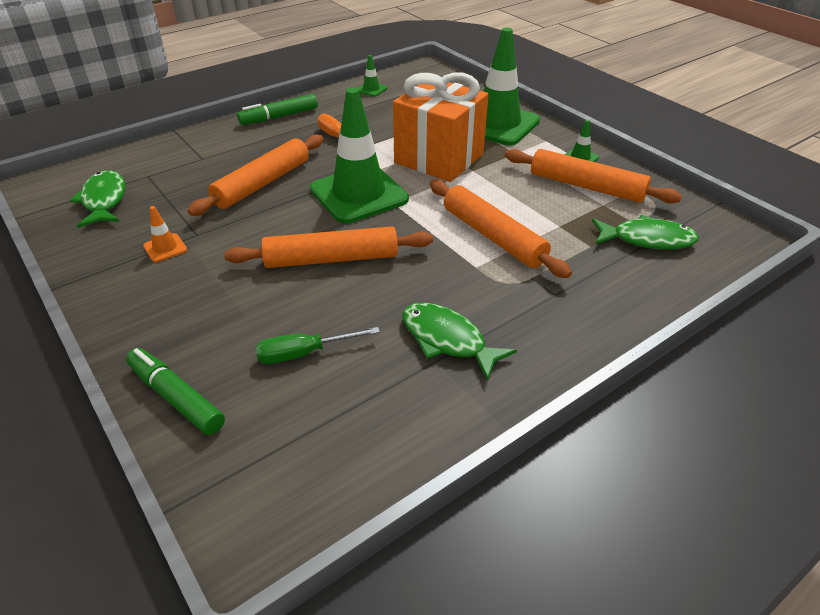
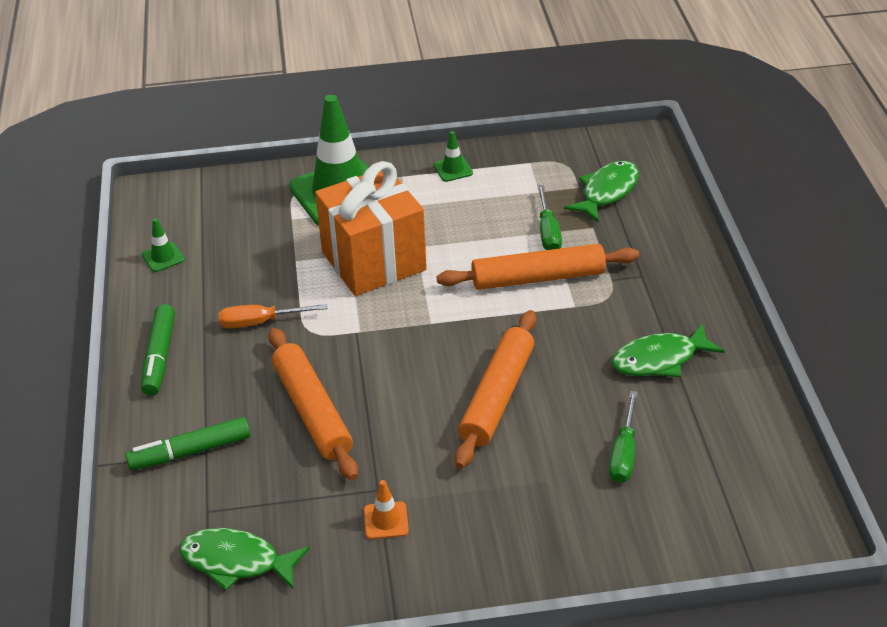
camera: 60 degrees left, 0 degrees up
(176, 397) = (632, 552): green marker -> green marker (190, 452)
(359, 194) = (396, 342): green traffic cone -> none
(557, 224) = (548, 232): none -> green screwdriver
(586, 186) = (503, 188): orange rolling pin -> none

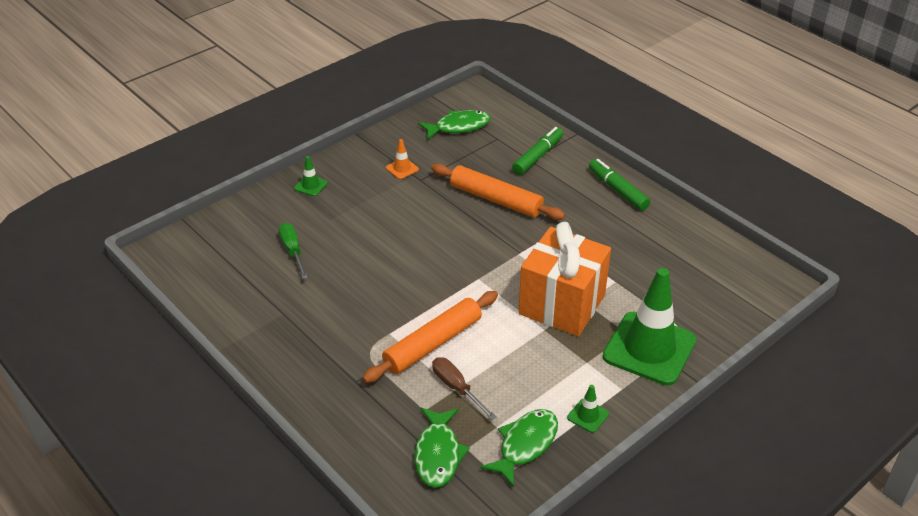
camera: 145 degrees right, 0 degrees up
(163, 257) = (702, 245): green traffic cone -> green traffic cone (311, 186)
(260, 322) = (585, 232): orange screwdriver -> none
(497, 397) = (394, 251): orange rolling pin -> none
(548, 232) = (456, 388): green screwdriver -> brown screwdriver
(659, 360) = (303, 318): green fish -> green fish (525, 445)

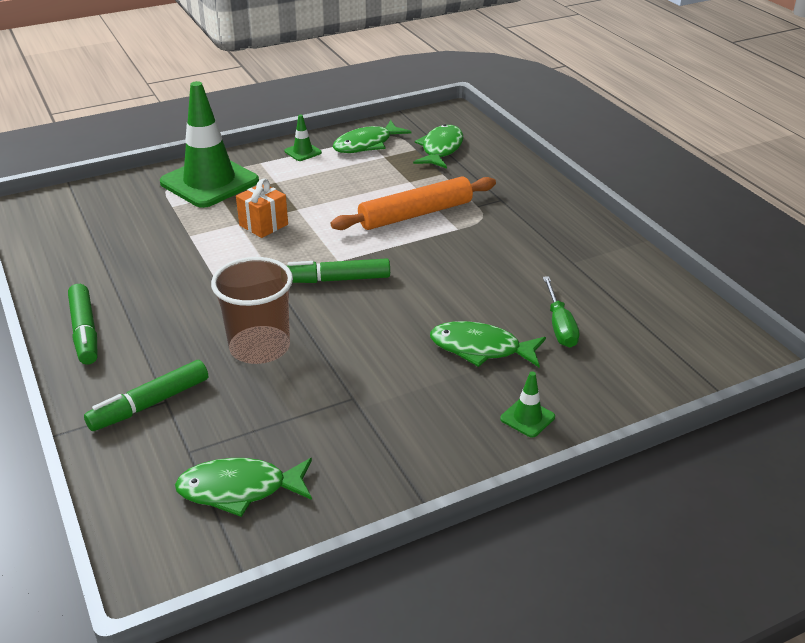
camera: 165 degrees left, 5 degrees down
(347, 224) = (480, 349): none -> green fish
(402, 169) = (374, 422): orange traffic cone -> none
(456, 388) = (407, 182): brown screwdriver -> none
(471, 260) = (336, 279): none -> green marker
(495, 199) = (259, 347): orange rolling pin -> brown cup
(562, 304) = (263, 225): orange gift -> orange gift, size x0.48

